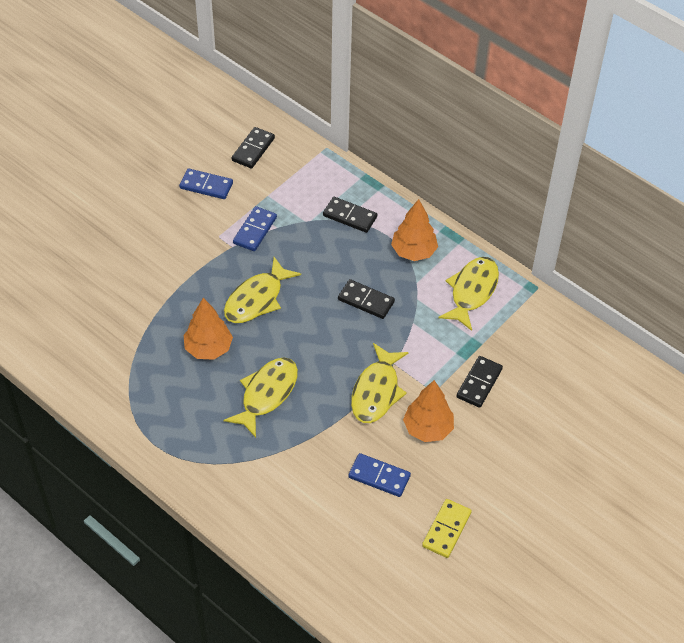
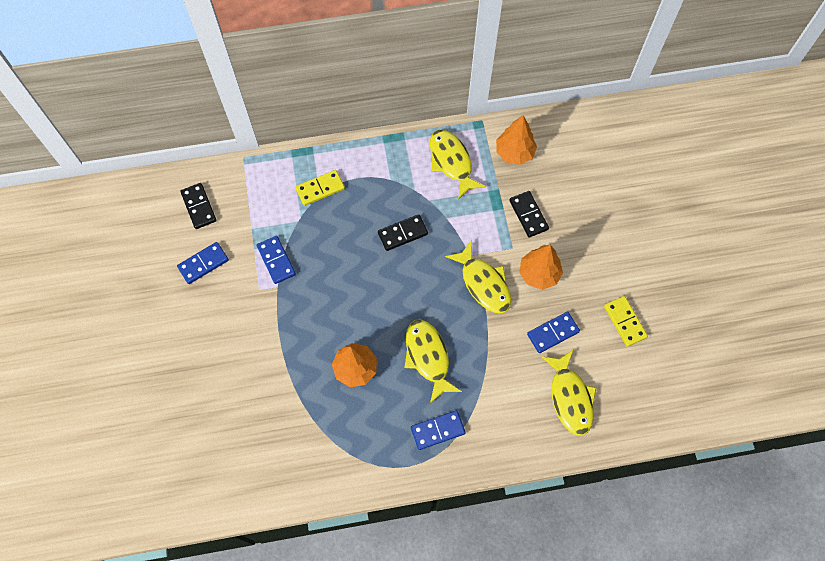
camera: 50 degrees left, 15 degrees up
(205, 445) = (437, 430): none -> blue domino
(257, 299) = (339, 304): yellow fish -> yellow fish (570, 397)
(350, 216) = (320, 189): black domino -> yellow domino
(413, 251) = (387, 172): orange tree -> orange tree (514, 152)

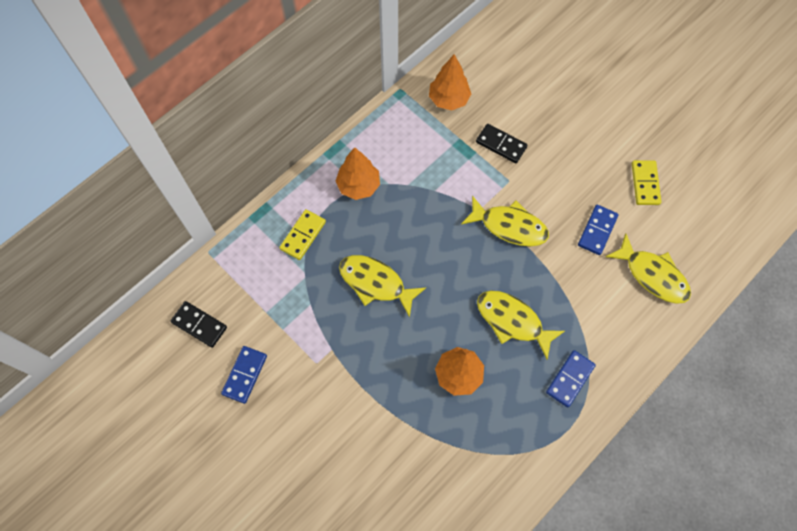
camera: 35 degrees left, 0 degrees up
(276, 260) = (312, 326): blue domino -> none
(402, 233) = (407, 228): black domino -> none
(451, 162) = (402, 139): yellow fish -> yellow fish (376, 283)
(539, 274) = (547, 188): orange tree -> orange tree (358, 186)
(624, 322) = (645, 184): yellow domino -> yellow domino turned 60 degrees clockwise

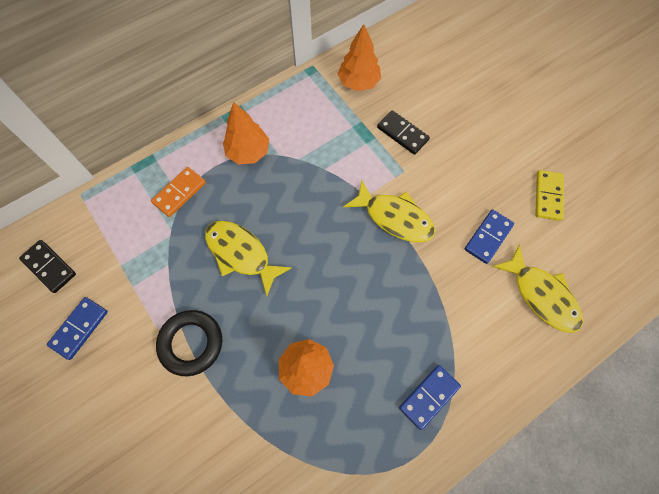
camera: 10 degrees right, 0 degrees up
(303, 235) = (179, 193): yellow domino -> orange domino
(350, 370) = (191, 343): none -> black ring
(512, 321) = (378, 320): yellow fish -> none

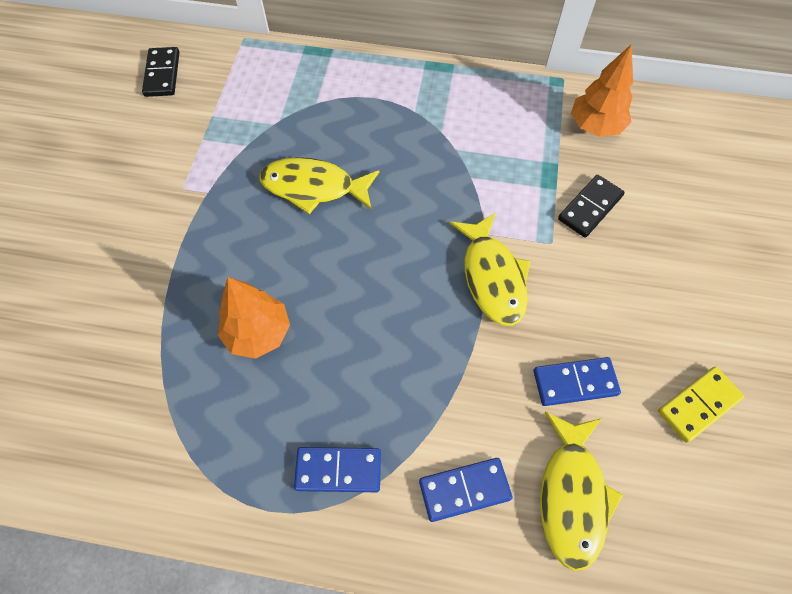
camera: 45 degrees right, 5 degrees down
(79, 328) = (131, 137): blue domino -> blue domino (464, 489)
(179, 193) = (319, 96): orange domino -> none
(191, 343) = (194, 223): black ring -> none
(241, 254) = (314, 187): yellow fish -> yellow fish turned 75 degrees counterclockwise
(248, 152) = (415, 108): orange tree -> none
(402, 134) = (590, 207): black domino -> black domino turned 45 degrees clockwise

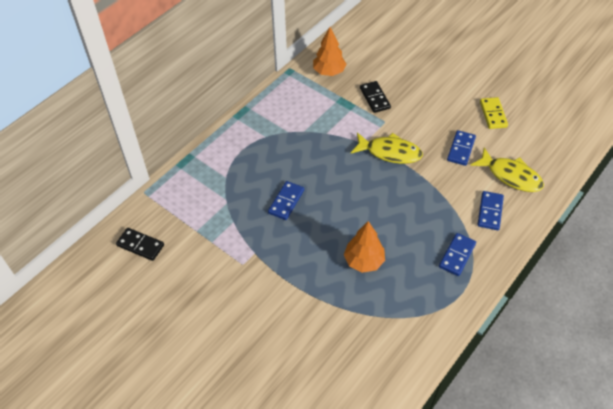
camera: 60 degrees left, 10 degrees down
(314, 187) = (286, 201): yellow fish -> blue domino

